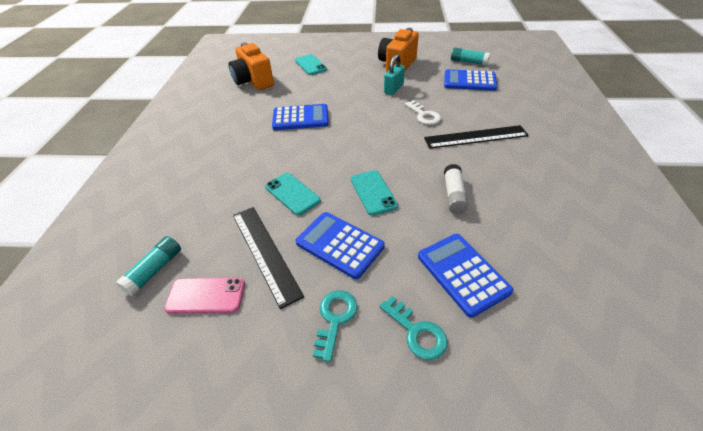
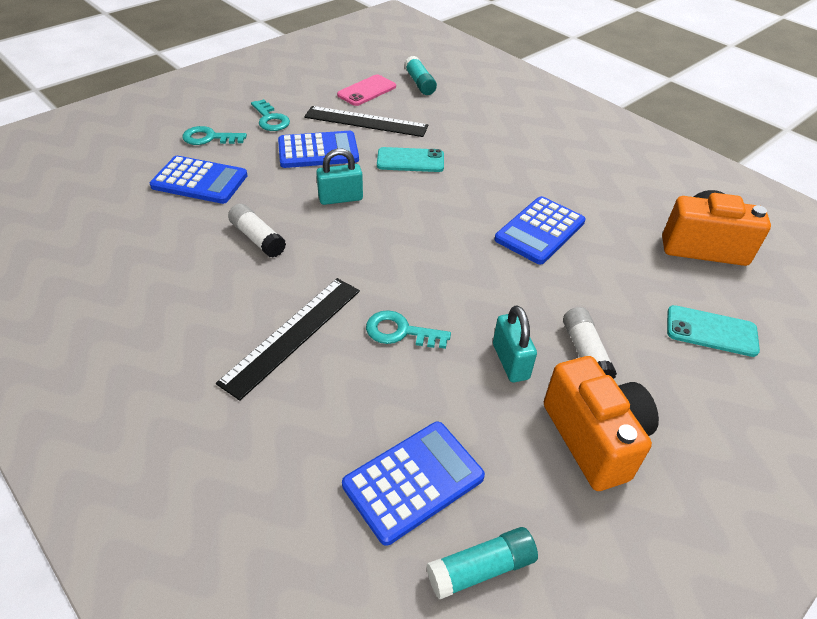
camera: 130 degrees right, 0 degrees up
(363, 79) = (585, 353): none -> white glue stick
(373, 192) = (340, 198): turquoise phone -> turquoise padlock
(424, 115) = (400, 332): white key -> turquoise key

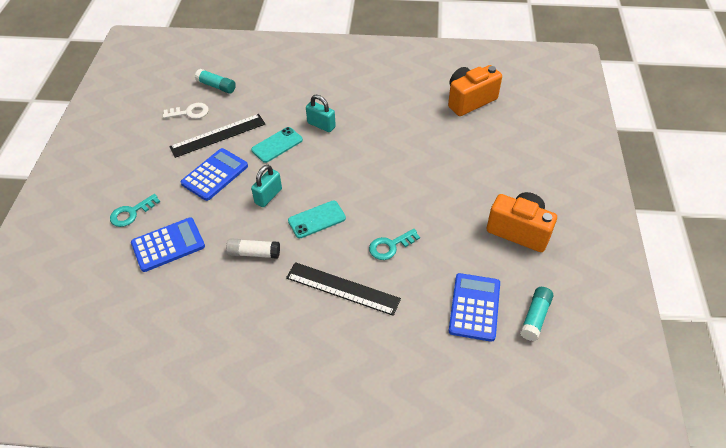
camera: 40 degrees left, 5 degrees up
(270, 119) = (154, 173): turquoise key -> none
(292, 334) = (342, 288): black ruler -> black ruler turned 60 degrees counterclockwise
(366, 91) = (190, 112): pink phone -> white key
(510, 361) = (452, 222): turquoise padlock -> turquoise padlock (321, 125)
(540, 231) = (391, 143): blue calculator -> none
(585, 353) = (477, 194): white glue stick -> none
(711, 331) = (513, 144): turquoise phone -> turquoise phone (317, 219)

